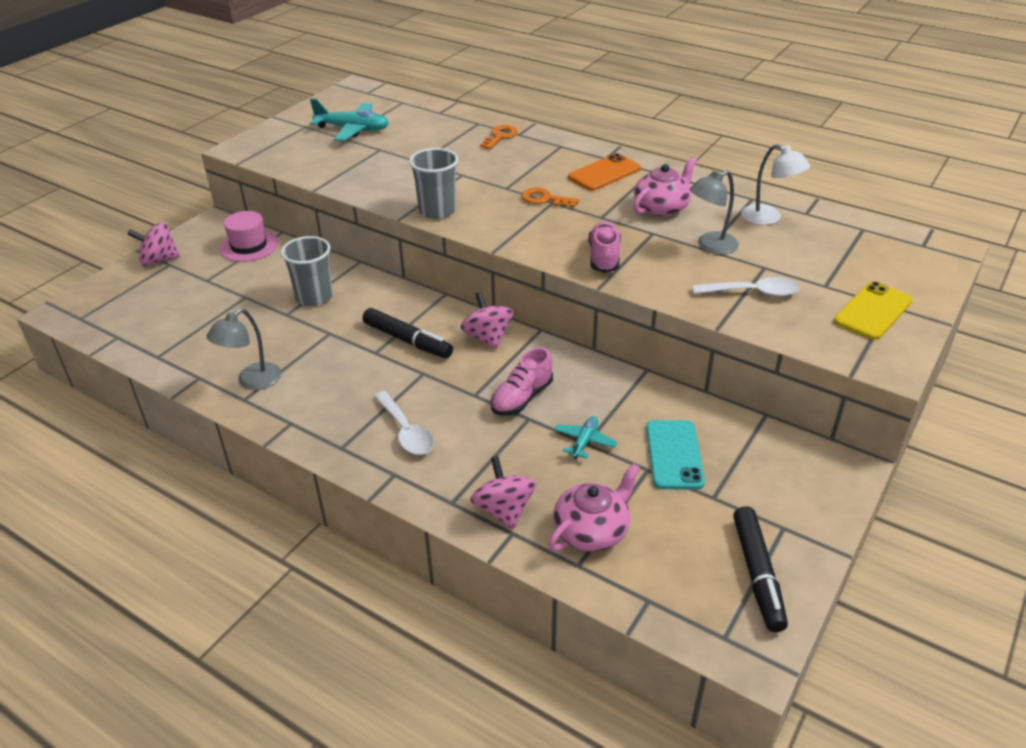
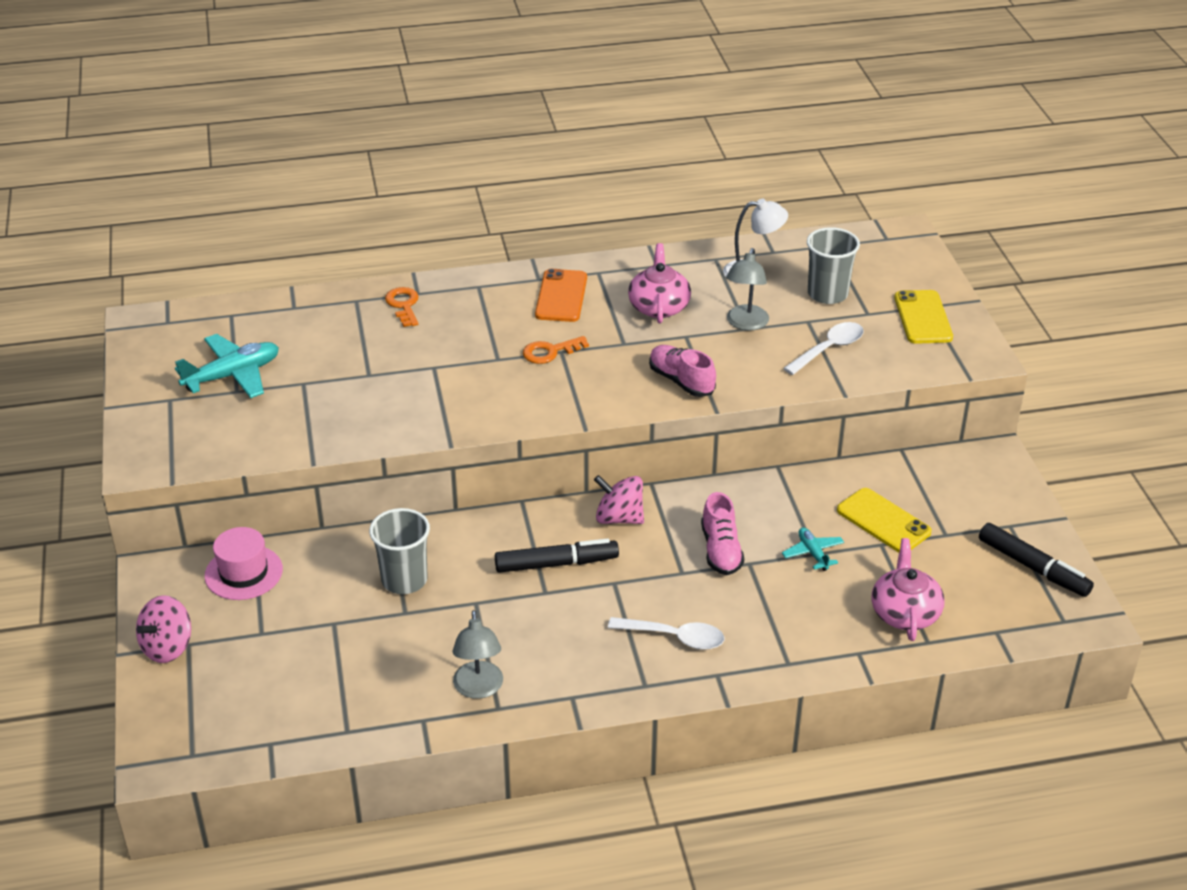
camera: 45 degrees left, 0 degrees up
(437, 211) = (473, 417): grey cup -> grey cup (827, 294)
(504, 510) = (830, 642): pink spinning top -> none
(674, 455) = (883, 521): turquoise phone -> yellow phone

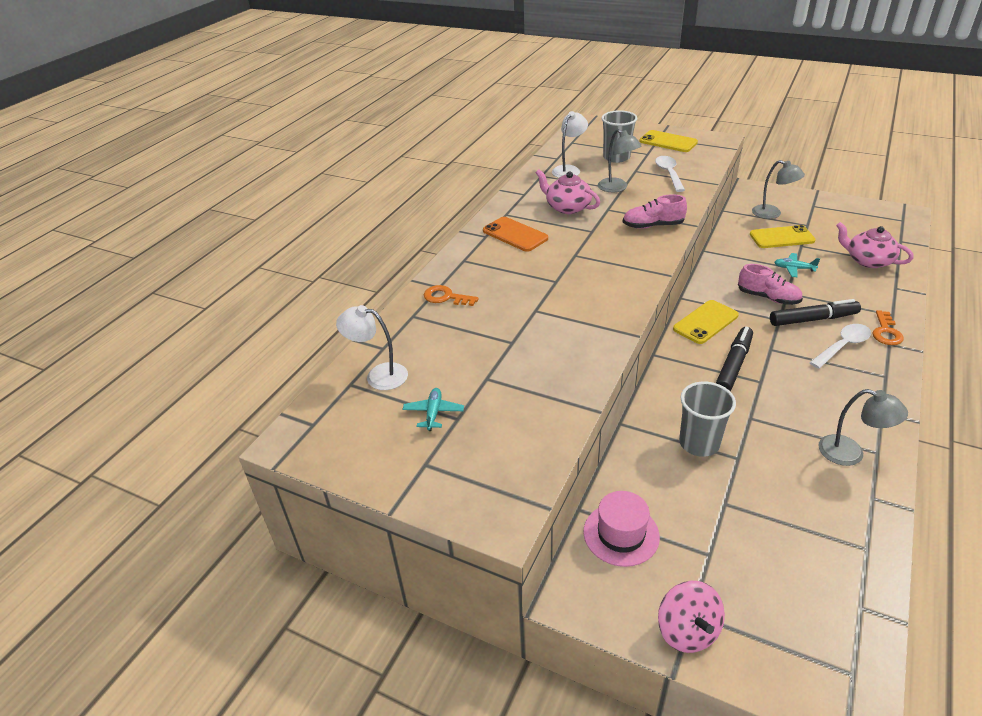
camera: 50 degrees left, 0 degrees up
(233, 375) = (433, 413): turquoise plane -> turquoise plane, size x0.55
(255, 324) = (378, 375): none -> white lamp
(550, 352) = (571, 259): orange key -> orange key (886, 332)
(619, 518) = (705, 322): pink spinning top -> yellow phone
(941, 495) = (772, 214): none -> grey lamp
(1033, 567) = (853, 212): black marker -> black marker (813, 319)

